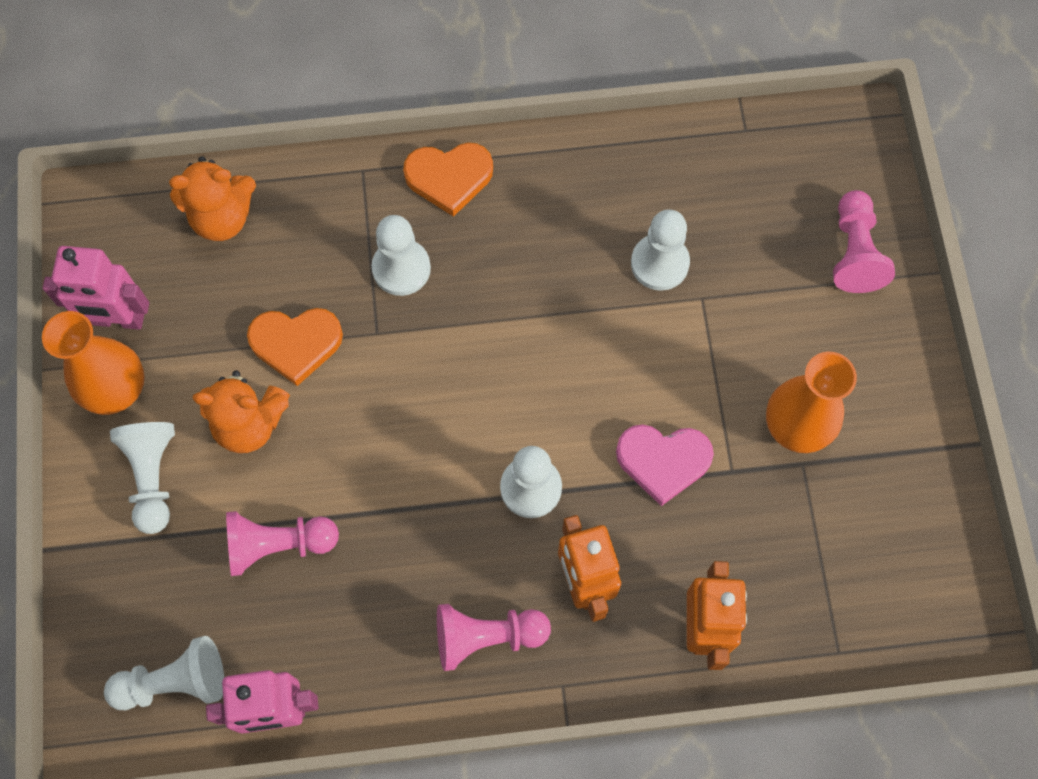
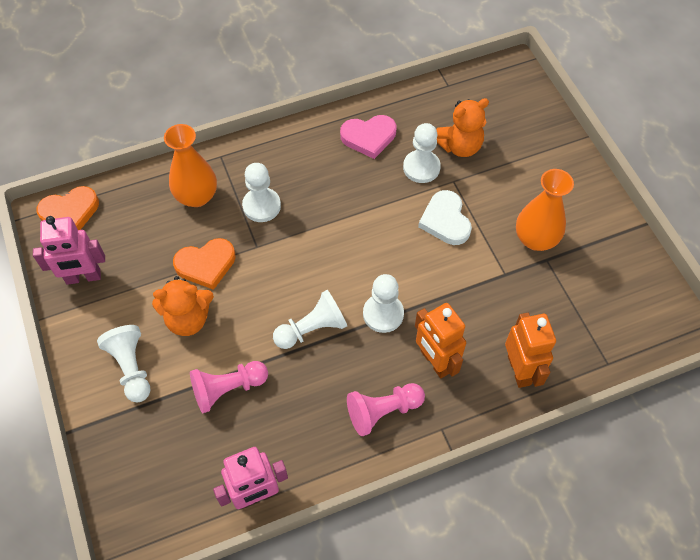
camera: 15 degrees left, 10 degrees down
(116, 389) = (92, 319): orange vase -> orange vase (196, 196)
(174, 682) = (180, 495): white pawn -> white pawn (312, 329)
(222, 217) = (137, 202): orange teddy bear -> orange teddy bear (459, 146)
(449, 178) = (276, 149): orange heart -> orange heart (70, 212)
(663, 461) = (461, 278): pink heart -> pink heart (369, 137)
(669, 361) = (445, 220): none -> white heart
(854, 252) = (535, 136): pink pawn -> none

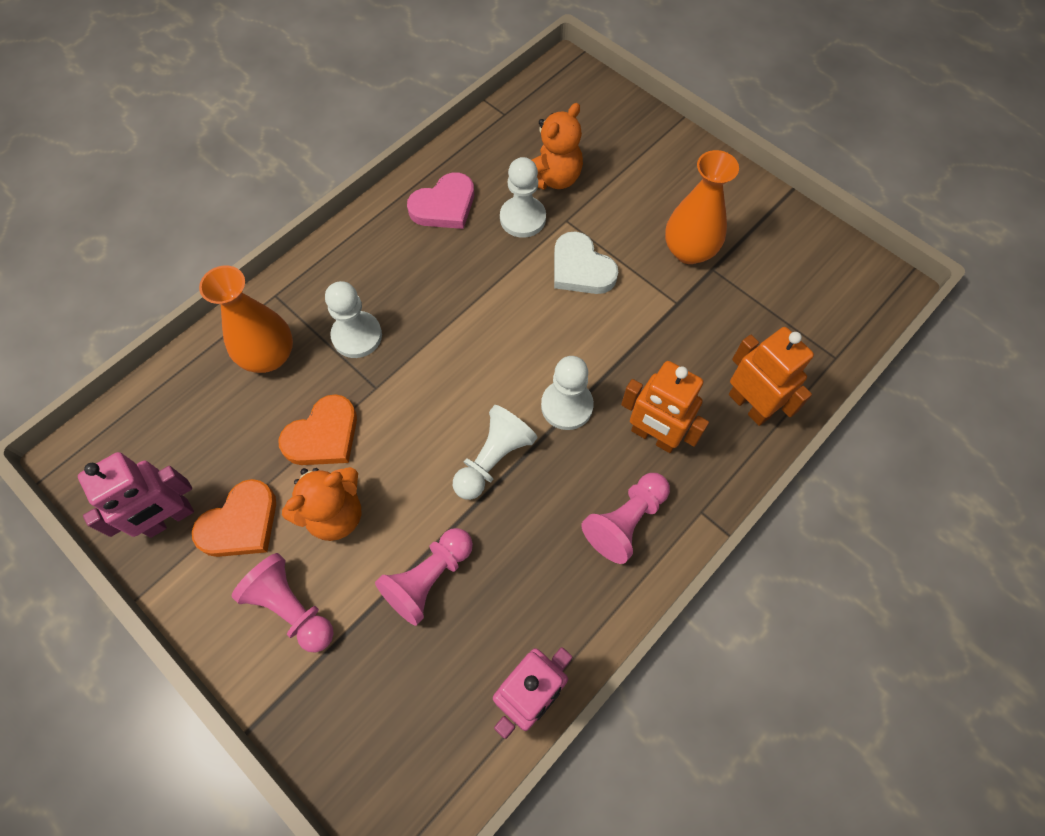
camera: 25 degrees left, 5 degrees up
(70, 212) = (109, 441): orange heart -> orange heart (241, 523)
(131, 368) = (291, 608): white pawn -> pink pawn

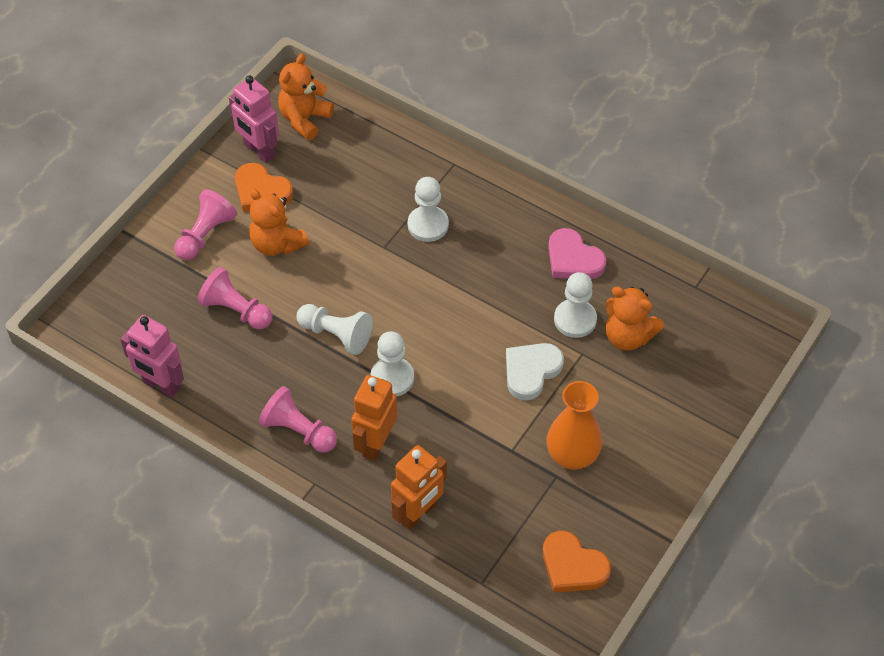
camera: 80 degrees right, 10 degrees down
(138, 453) = (304, 119): none -> orange teddy bear
(269, 356) = (398, 174): orange vase -> none
(323, 436) = (337, 223): orange heart -> orange heart (573, 566)

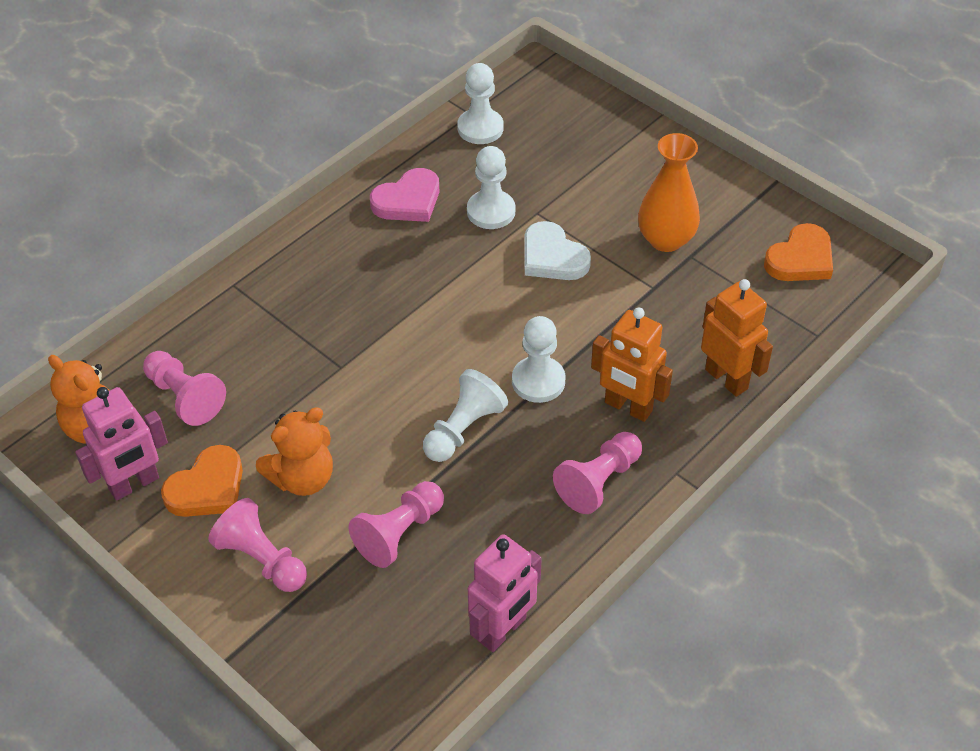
camera: 80 degrees left, 5 degrees down
(339, 160) = (185, 397): none -> pink pawn
(428, 225) = (320, 321): white pawn -> white pawn (480, 128)
(628, 336) = (522, 173): orange teddy bear -> none

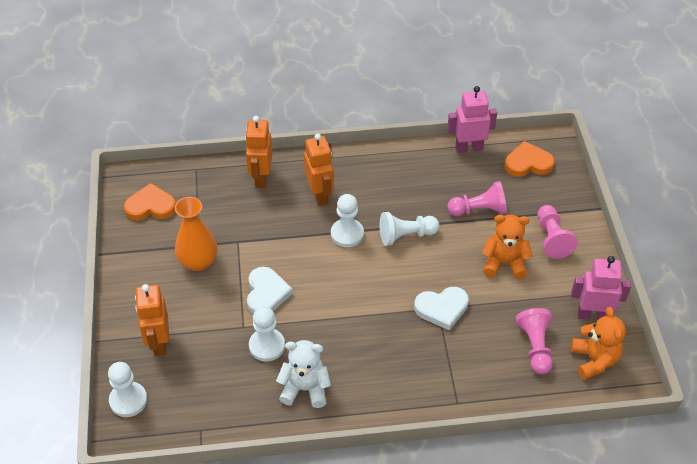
camera: 140 degrees left, 0 degrees up
(207, 488) = (555, 289): orange heart -> orange heart (528, 163)
(335, 369) = (442, 308): none -> white heart
(408, 200) = (305, 389): pink heart -> white teddy bear
(480, 128) = (207, 412): white pawn -> white pawn (128, 400)
(599, 482) = (369, 174): pink pawn -> none
(601, 148) = (159, 343): none -> orange robot

